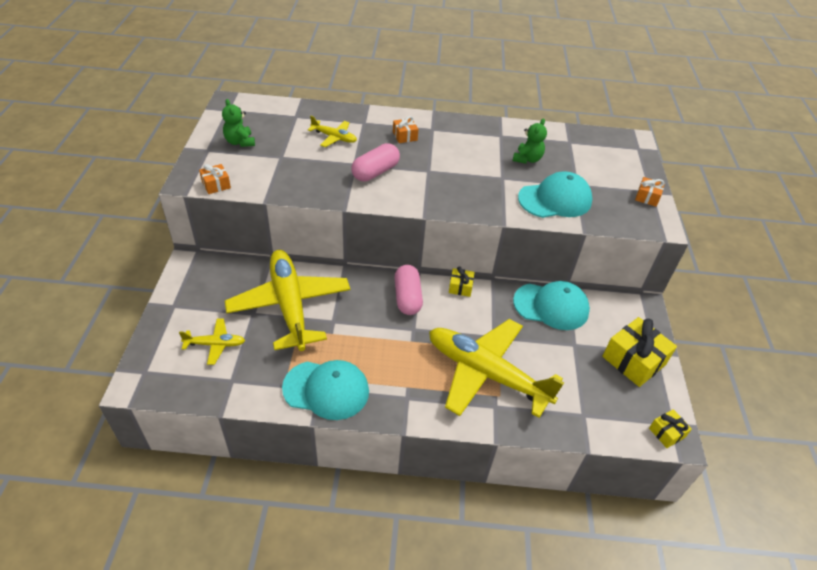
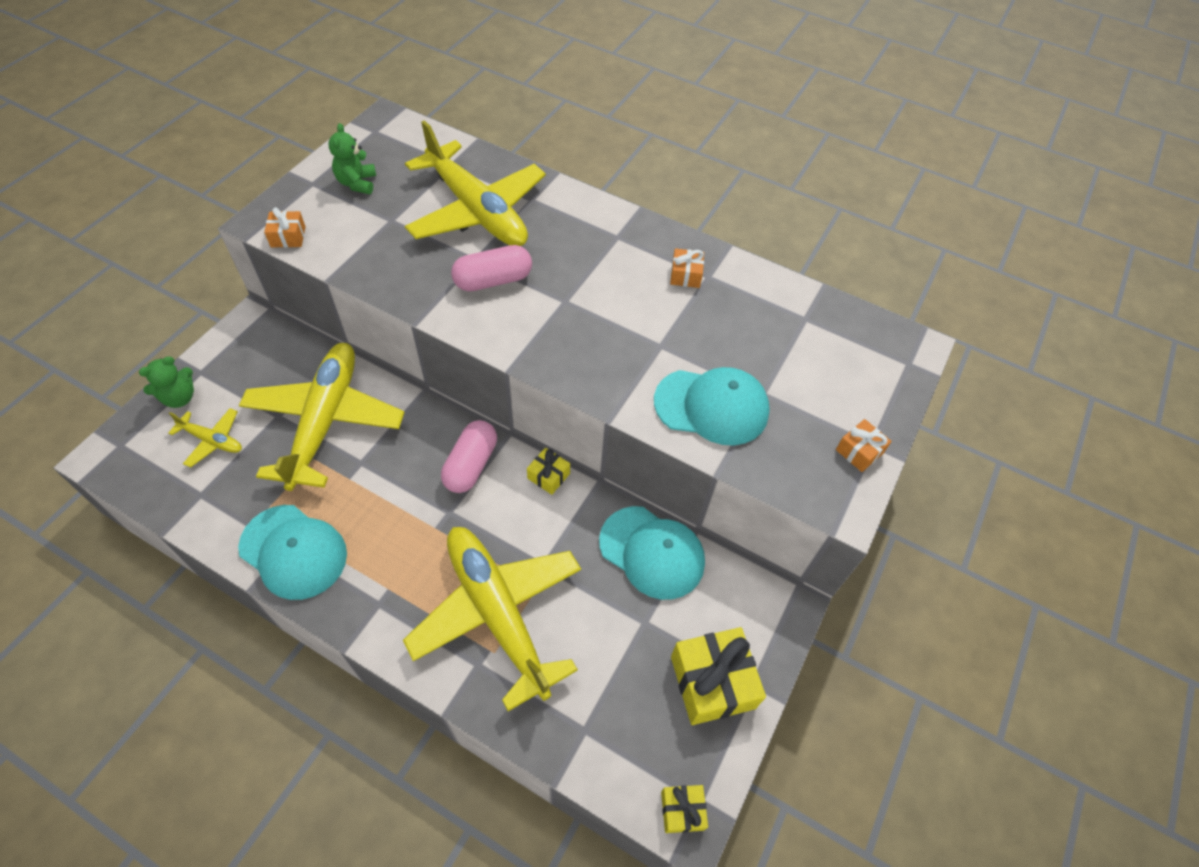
camera: 25 degrees right, 10 degrees up
(334, 137) = (477, 211): yellow plane -> yellow plane, size x2.27
(405, 136) = (571, 236): orange gift -> orange gift (685, 275)
(527, 159) = (719, 327): green teddy bear -> green teddy bear (179, 398)

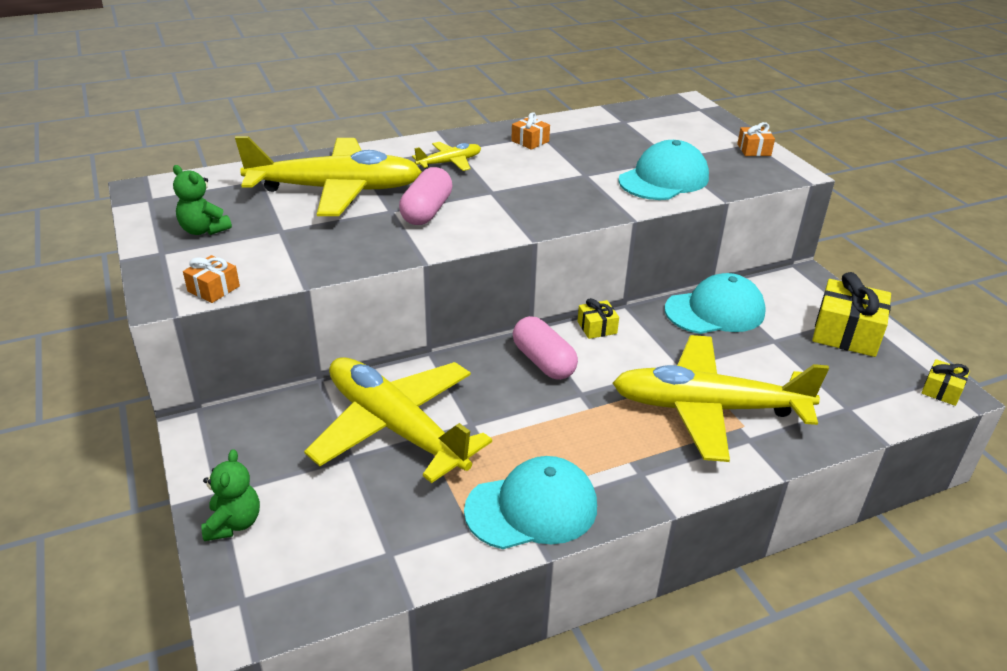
camera: 50 degrees left, 20 degrees down
(212, 440) = (326, 518): yellow plane -> yellow plane (449, 162)

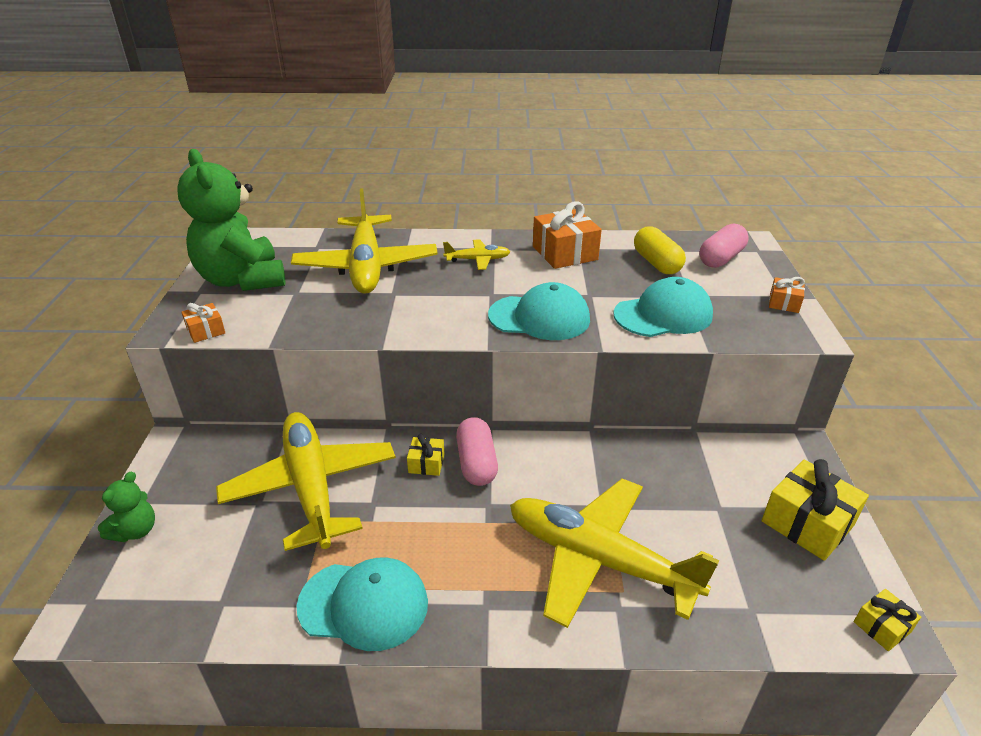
camera: 25 degrees right, 0 degrees up
(204, 230) = (242, 280): green teddy bear -> green teddy bear, size x2.20
(336, 190) = (366, 266): yellow plane -> yellow plane turned 60 degrees clockwise
(426, 211) = (421, 300): pink capsule -> pink capsule (721, 258)
(530, 141) = (564, 253): orange gift -> orange gift, size x1.94
(597, 327) = (548, 443): yellow gift -> yellow gift (426, 463)
(622, 135) = (656, 263): none -> yellow capsule
(715, 311) = (677, 458): turquoise cap -> turquoise cap (539, 317)

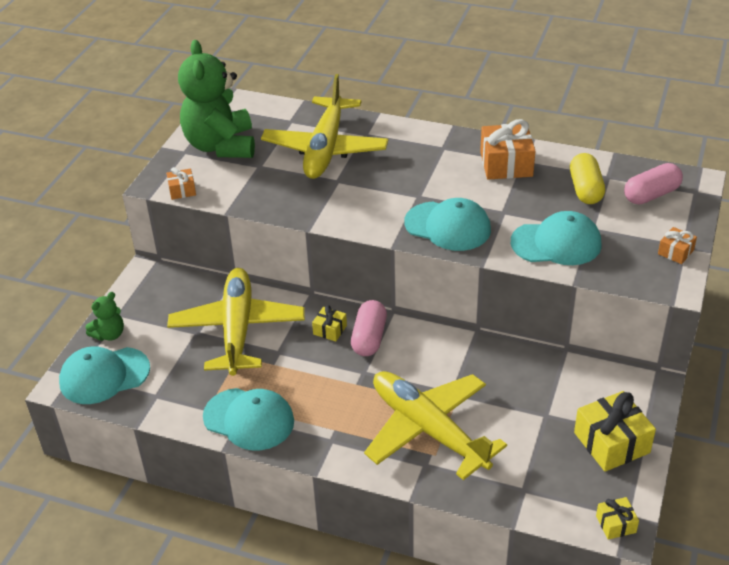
camera: 20 degrees right, 5 degrees up
(137, 591) = (104, 376): none -> turquoise cap
(478, 260) = (424, 158): yellow plane -> none

